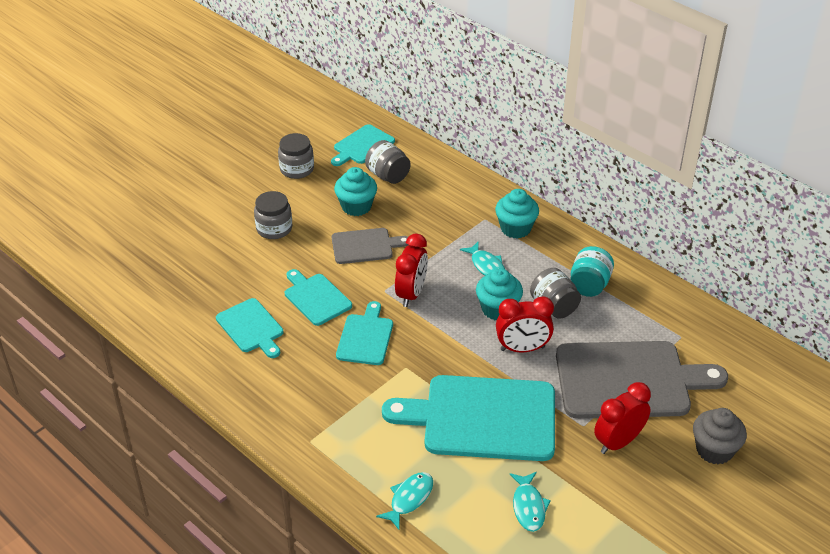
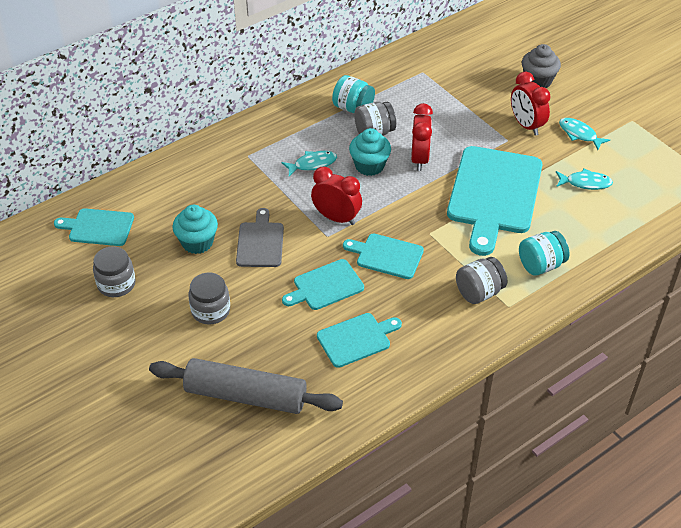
camera: 80 degrees left, 5 degrees up
(180, 265) = (246, 396): none -> grey rolling pin
(362, 146) = (98, 227): turquoise cutting board -> turquoise cutting board turned 135 degrees clockwise
(377, 467) = (540, 265): none -> turquoise jar
(388, 175) = (156, 213): grey jar -> grey jar (479, 292)
(409, 499) = (575, 249): turquoise fish -> turquoise fish (579, 134)
(515, 228) = (267, 138): turquoise cupcake -> none
(629, 380) = (464, 107): grey cutting board -> none

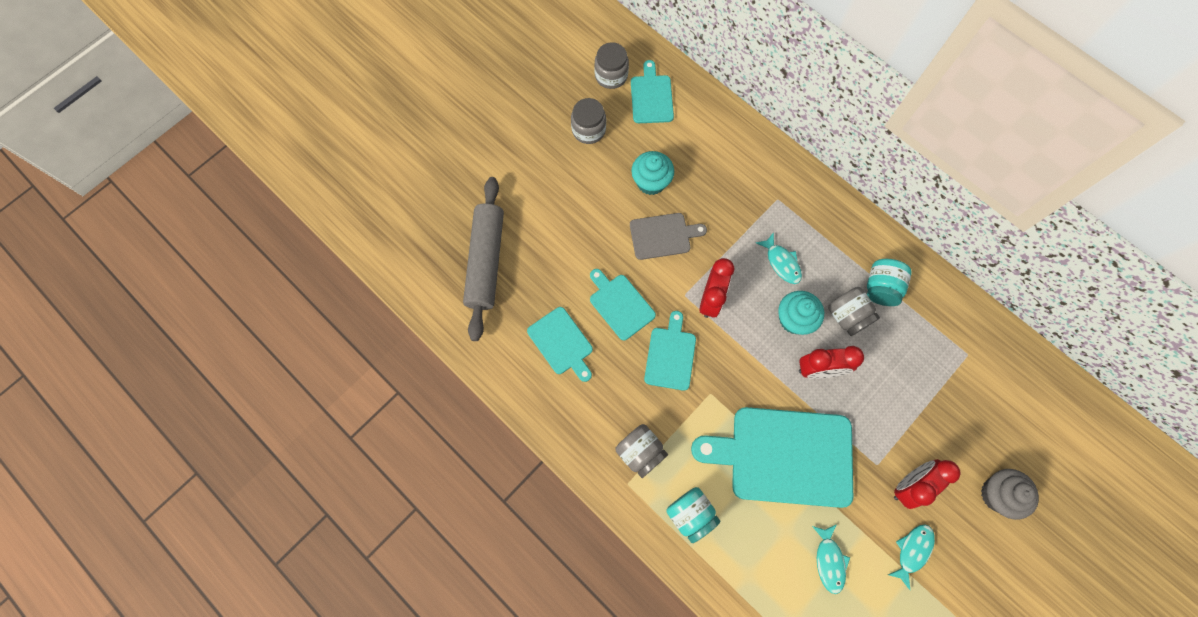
camera: 80 degrees right, 25 degrees up
(211, 310) = (573, 212): grey jar -> grey jar (611, 76)

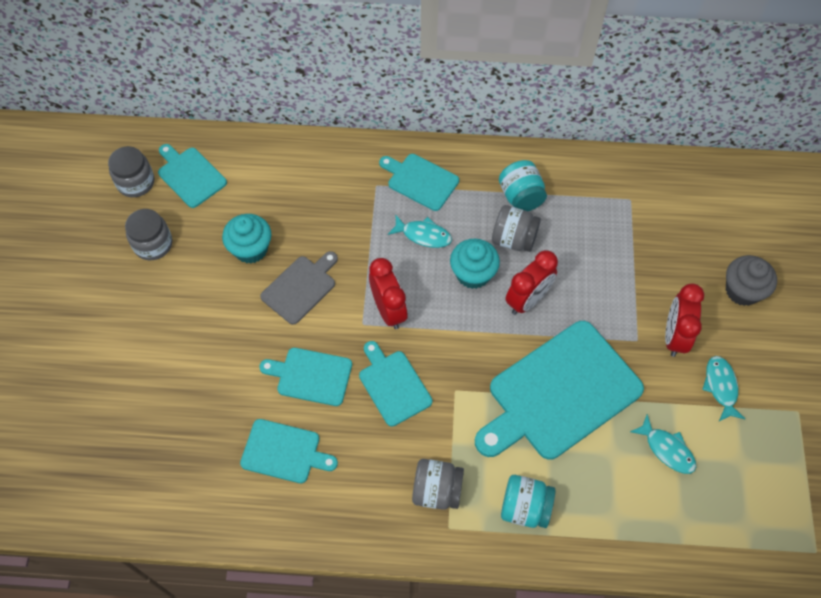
camera: 40 degrees left, 10 degrees down
(486, 261) = (147, 435): grey rolling pin -> none
(813, 219) = (420, 181): none -> turquoise cutting board

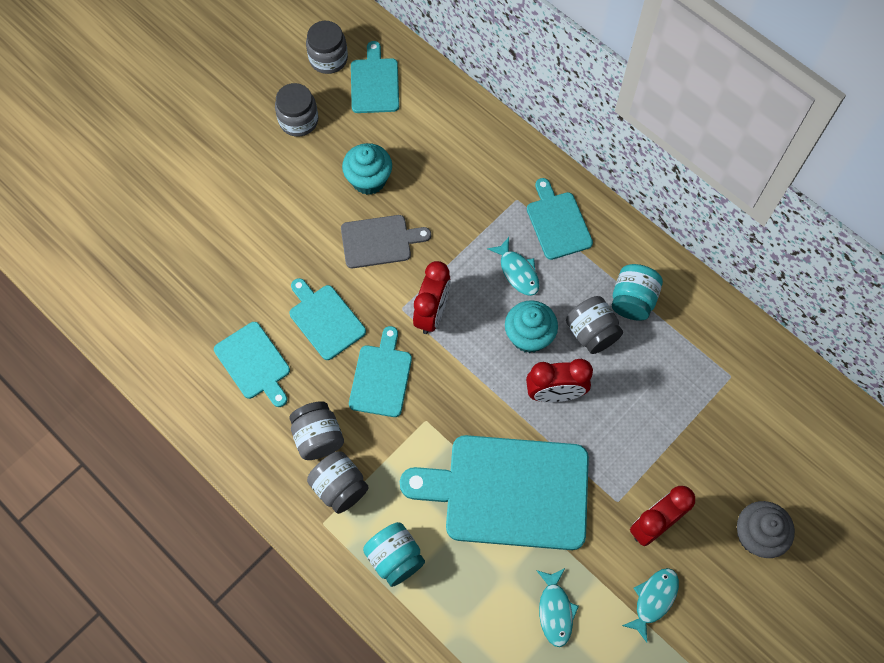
camera: 40 degrees right, 5 degrees up
(386, 467) = (318, 437): none -> grey jar

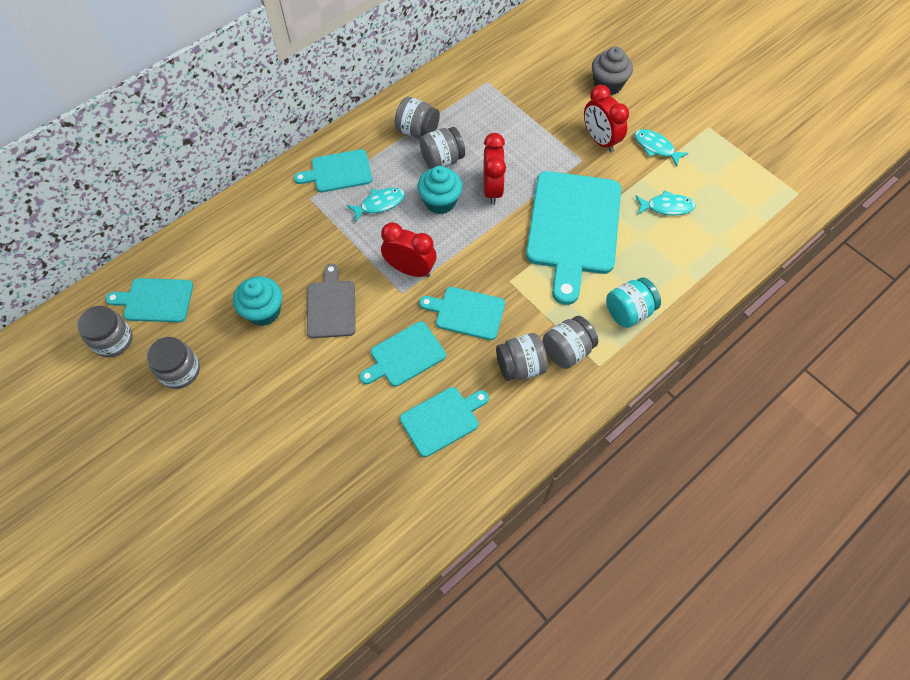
camera: 85 degrees left, 5 degrees down
(632, 300) = (417, 131): turquoise jar -> grey jar

